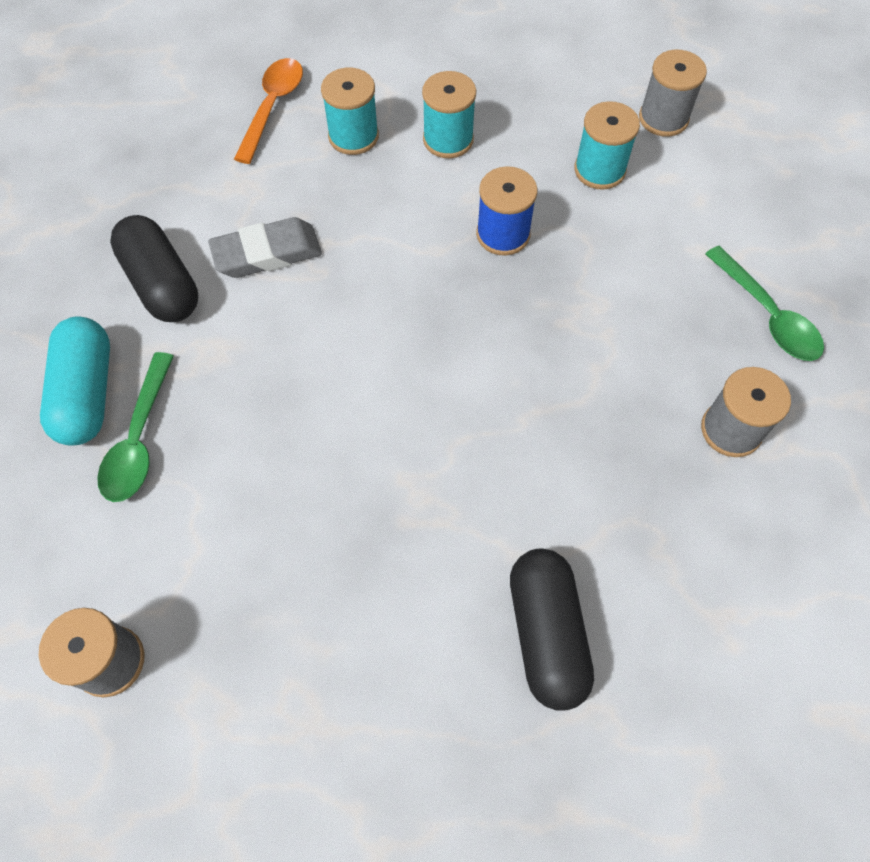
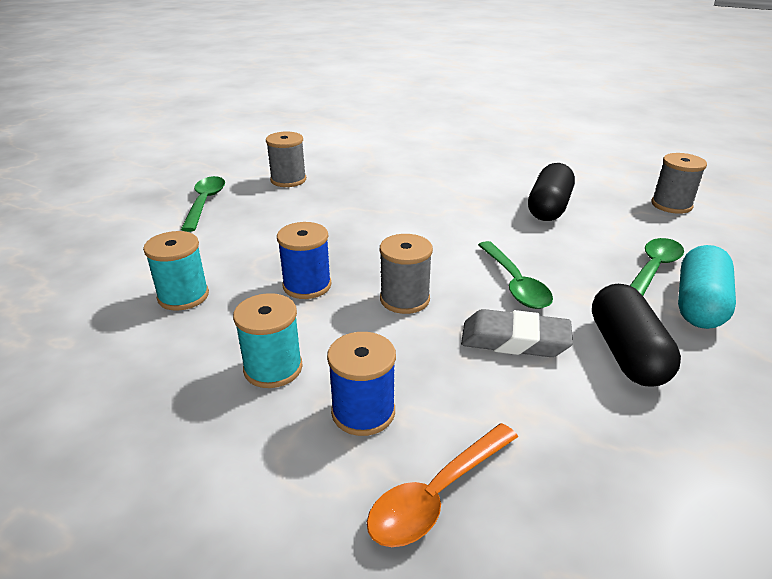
camera: 150 degrees left, 30 degrees down
(295, 336) = (514, 283): none -> green spoon
(353, 136) = (363, 412): turquoise spool -> blue spool
(546, 633) = (443, 162): black capsule -> black capsule (549, 207)
(663, 118) = (80, 310): grey spool -> grey spool (404, 299)

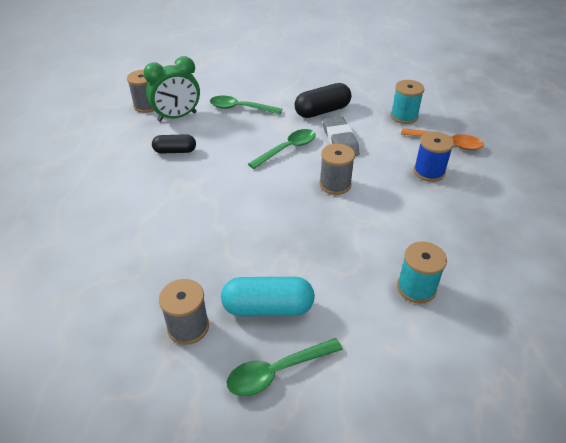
camera: 115 degrees left, 10 degrees up
(273, 368) = (433, 211): turquoise spool -> turquoise spool (404, 116)
(307, 285) = (354, 230): blue spool -> none
(549, 207) = (175, 151): black capsule -> black capsule, size x0.65
(635, 220) = (177, 117): none -> green clock
(699, 304) = (266, 95): turquoise capsule -> turquoise capsule (268, 307)

